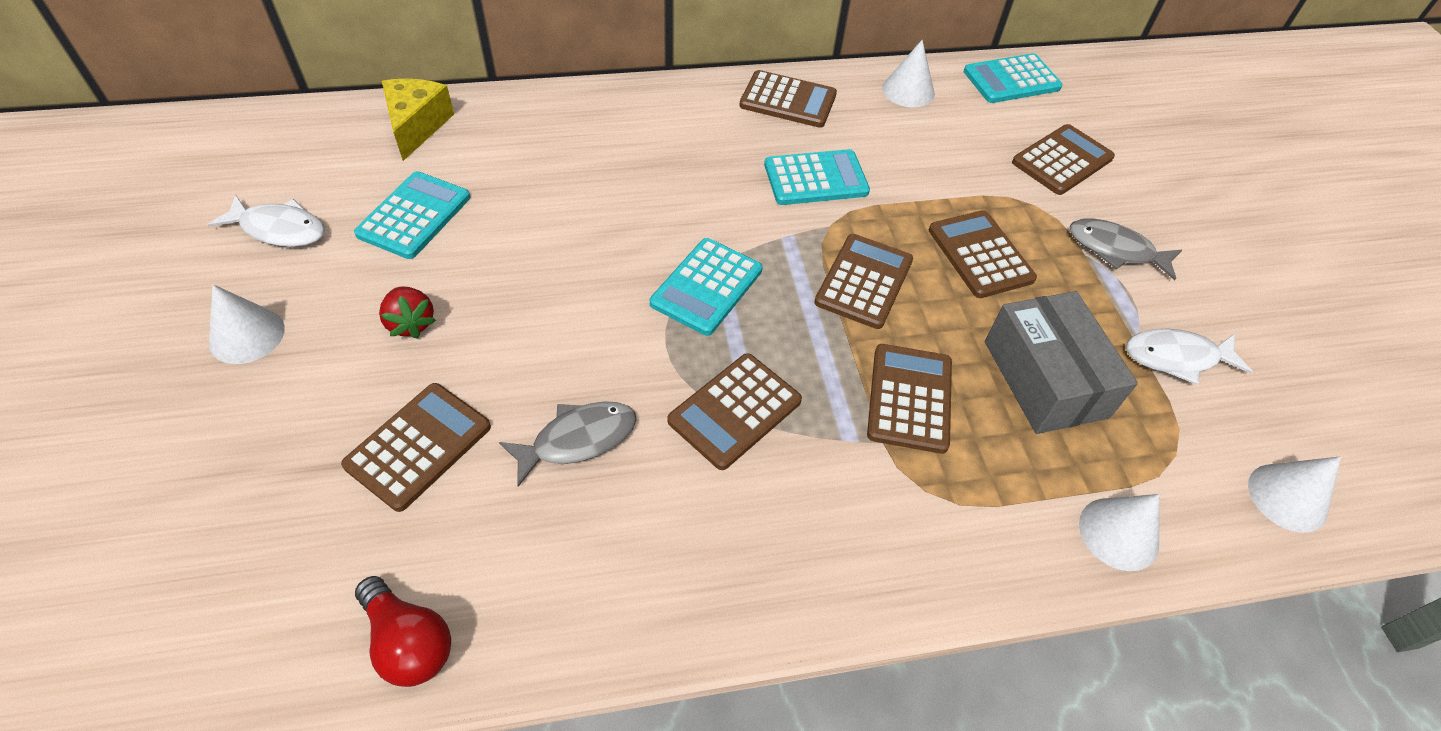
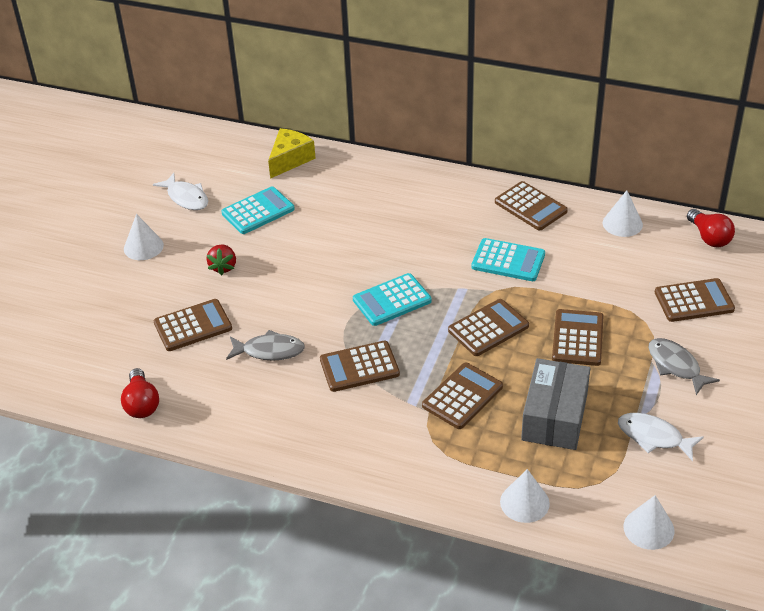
camera: 35 degrees right, 10 degrees down
(1011, 80) = (709, 237): turquoise calculator -> red light bulb

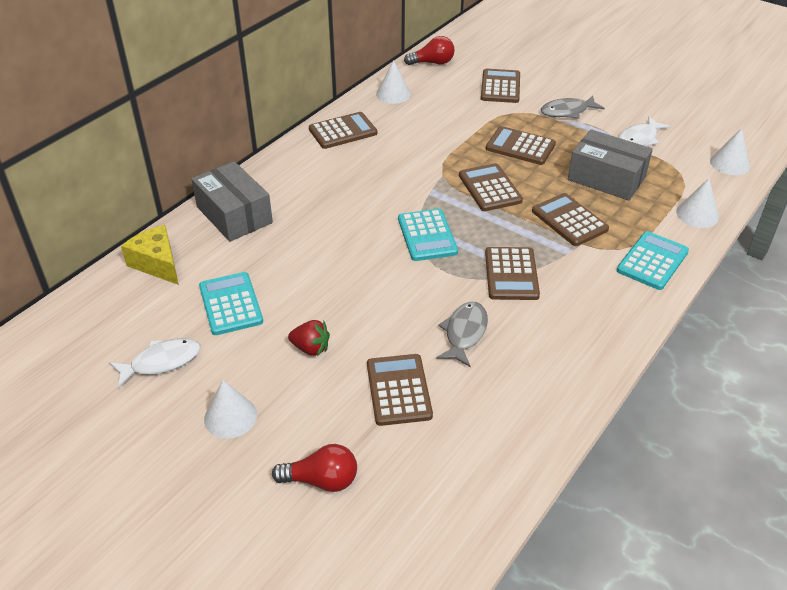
camera: 75 degrees left, 0 degrees up
(141, 404) = (512, 455): red light bulb -> red light bulb (322, 480)
(368, 179) = (234, 215): none -> grey box
(508, 261) = (407, 159): turquoise calculator -> turquoise calculator (652, 261)

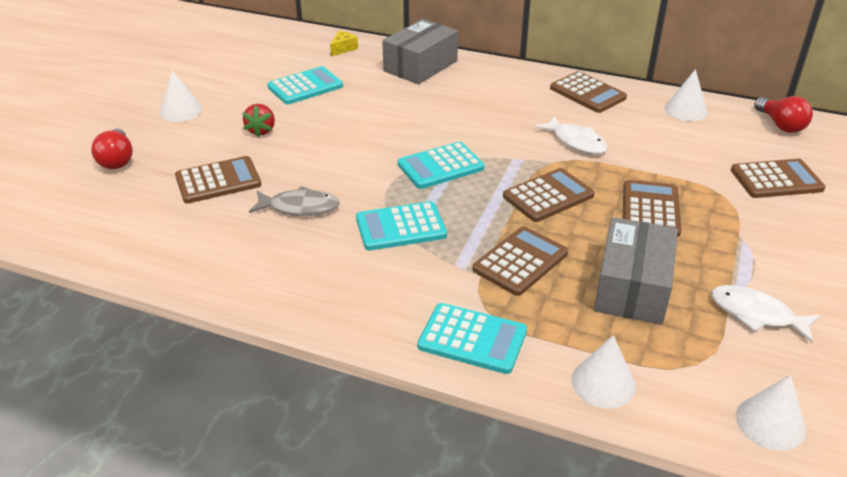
camera: 75 degrees right, 5 degrees down
(157, 263) = (343, 49): yellow cheese -> yellow cheese, size x0.58
(161, 362) = (234, 73): white fish -> white fish (576, 142)
(511, 274) = (401, 227): brown calculator -> turquoise calculator
(567, 111) = (768, 241): grey fish -> none

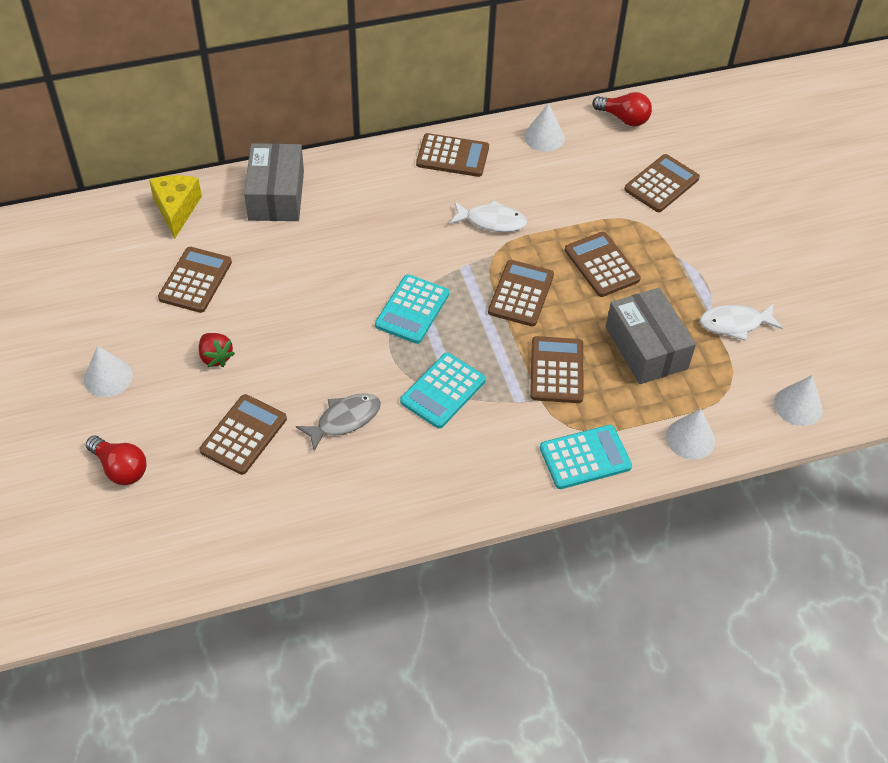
camera: 40 degrees left, 15 degrees up
(305, 86) = (195, 280): turquoise calculator -> brown calculator
(343, 49) = (176, 209): yellow cheese -> yellow cheese, size x1.73

